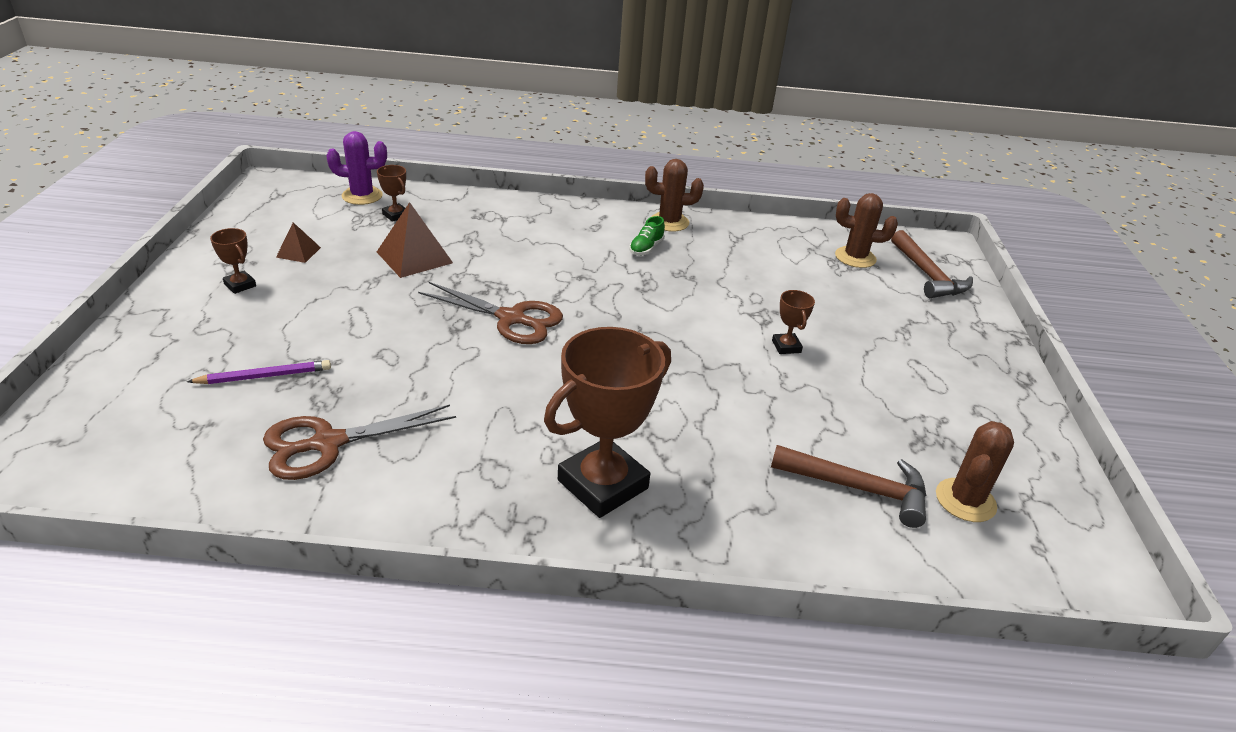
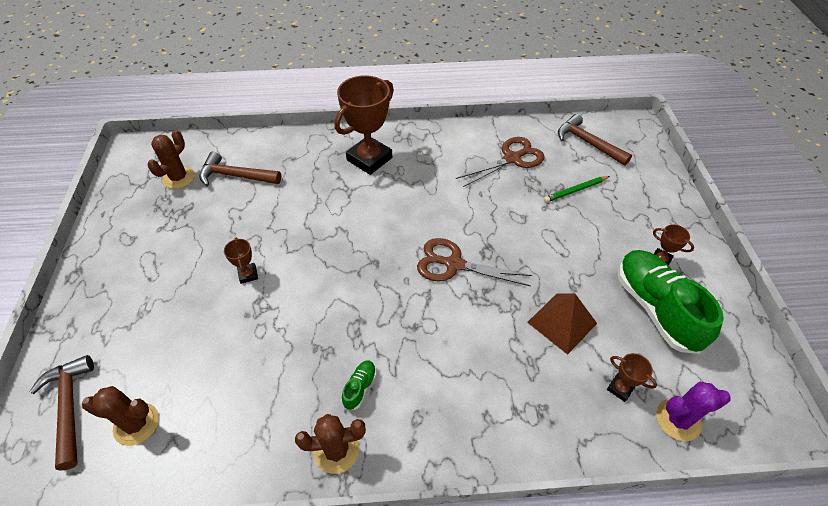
camera: 175 degrees right, 15 degrees up
(152, 452) = (587, 143): none -> brown hammer
(264, 376) = (575, 190): purple pencil -> green pencil
(298, 252) = (655, 308): brown pyramid -> green shoe

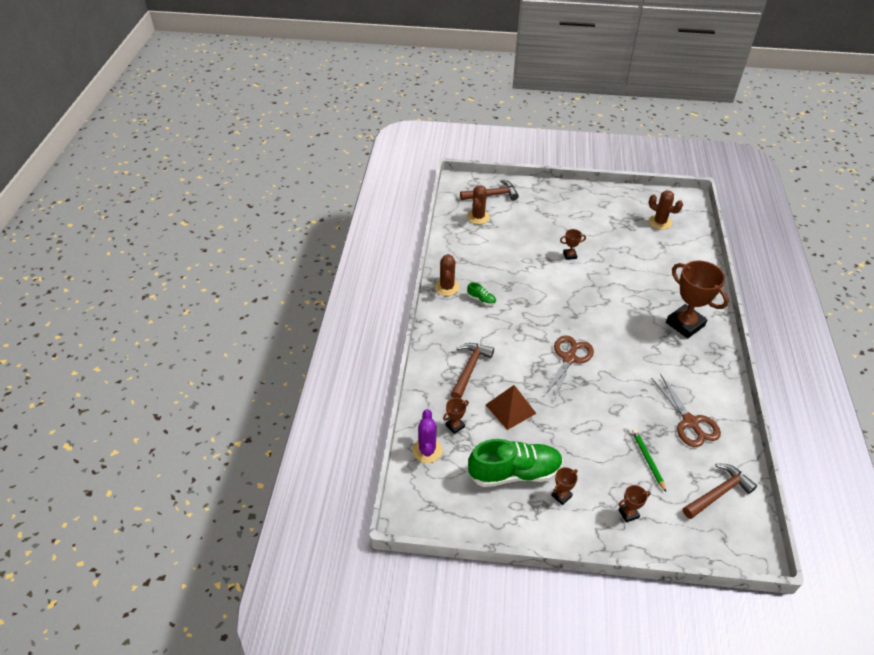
camera: 100 degrees right, 5 degrees down
(235, 176) = (662, 249): brown hammer -> brown hammer (469, 369)
(648, 205) = (628, 513): none -> brown trophy

